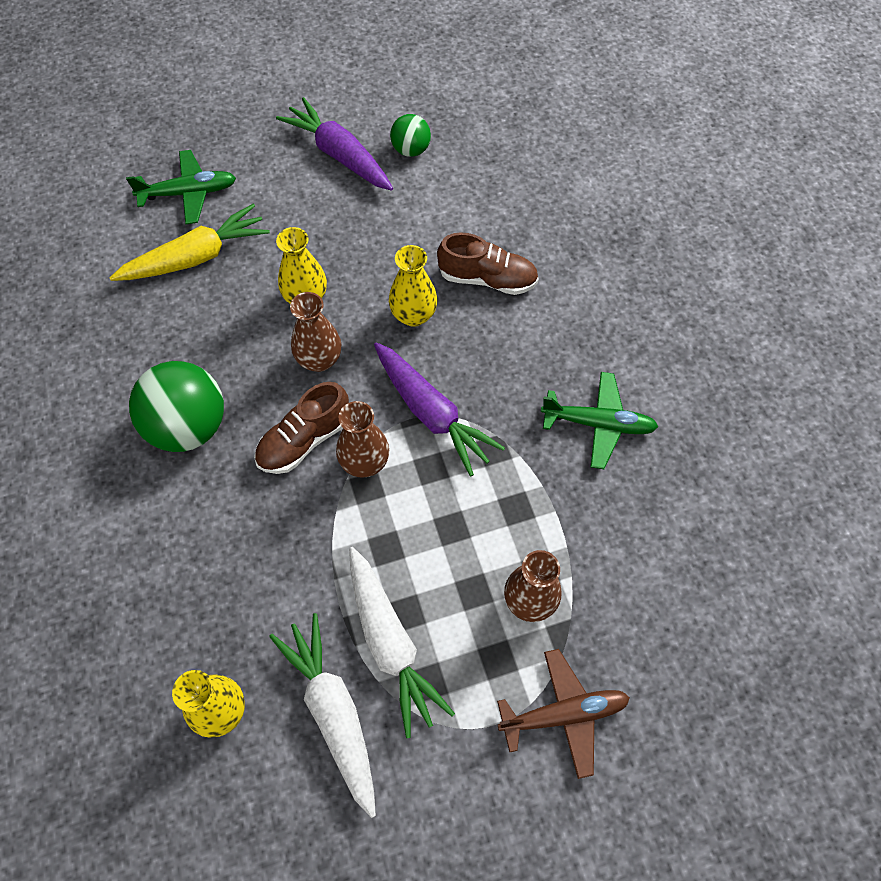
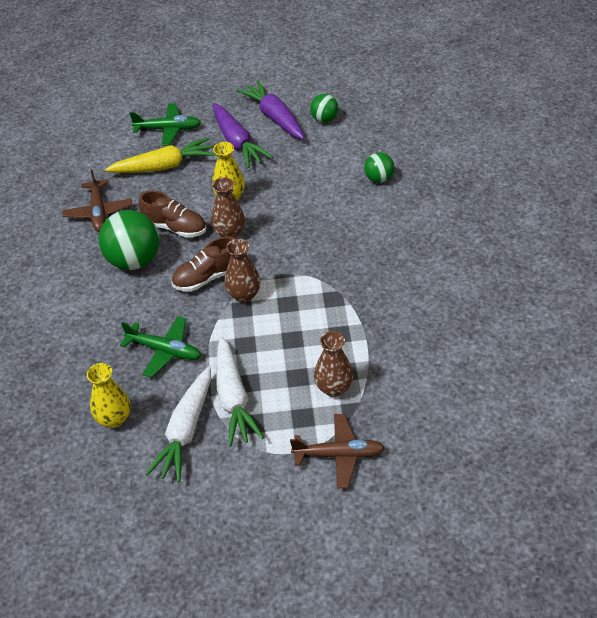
camera: 15 degrees right, 15 degrees down
(115, 349) = (98, 212): none -> brown plane
(333, 713) = (186, 430): white carrot -> white carrot turned 150 degrees counterclockwise
(413, 315) = (300, 215): yellow vase -> none
(431, 413) = (296, 273): purple carrot -> purple carrot (237, 142)
(487, 279) = (356, 199): brown shoe -> brown shoe (175, 227)
(510, 240) = (379, 178): none -> green ball
(598, 424) = (410, 293): green plane -> green plane (164, 351)

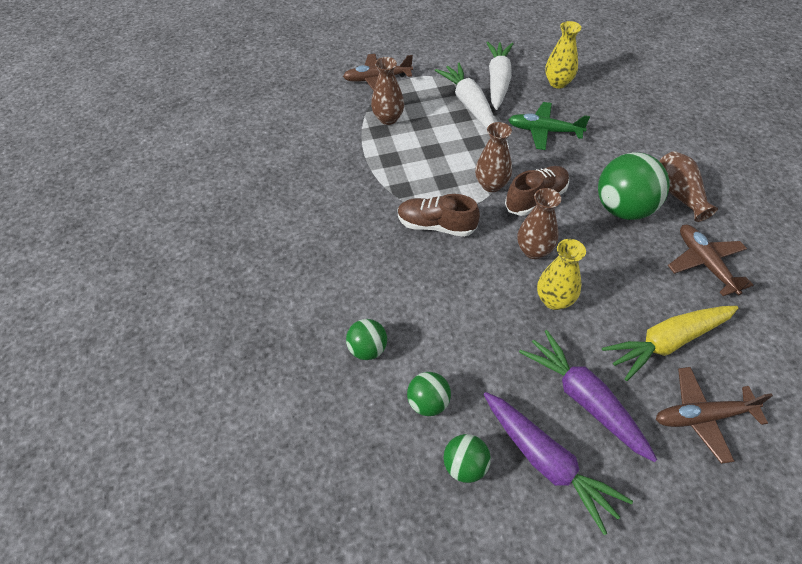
camera: 170 degrees right, 5 degrees up
(76, 268) = (679, 194): none -> brown vase
(168, 129) = (702, 416): green plane -> brown plane
(175, 227) = (601, 252): brown shoe -> brown shoe (436, 226)
(340, 148) = (428, 403): none -> green ball

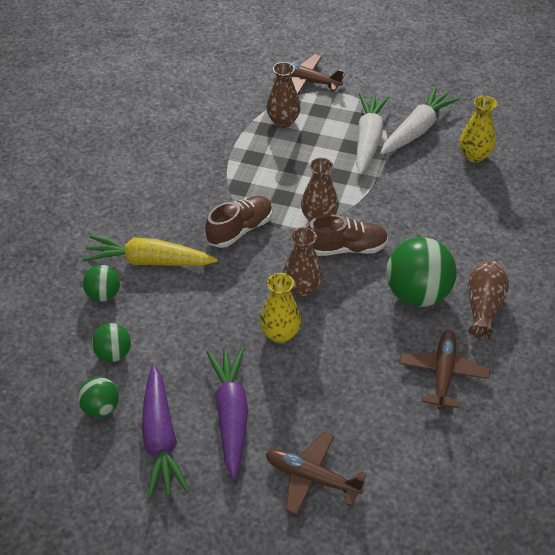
camera: 30 degrees right, 5 degrees down
(436, 226) = (240, 230): brown shoe -> brown shoe turned 90 degrees clockwise
(544, 131) = (414, 194): green plane -> none
(667, 342) = (341, 413): yellow carrot -> yellow carrot (149, 261)

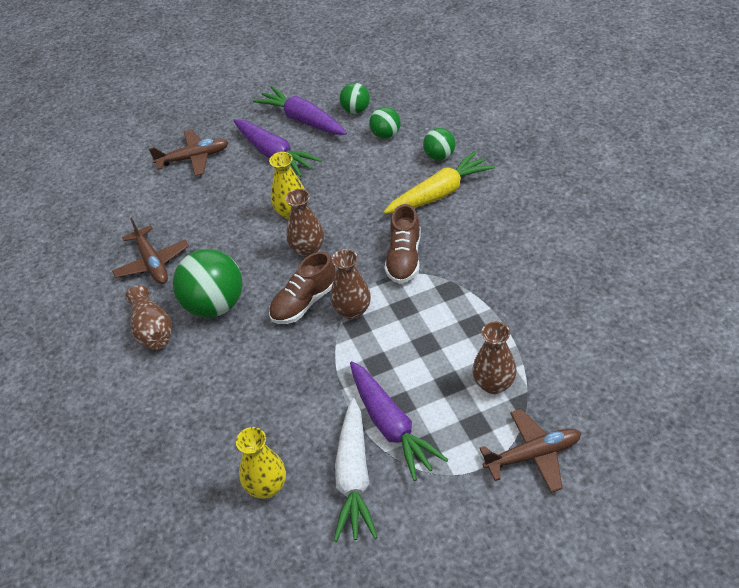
camera: 145 degrees right, 0 degrees up
(368, 139) = (391, 425): white carrot -> purple carrot

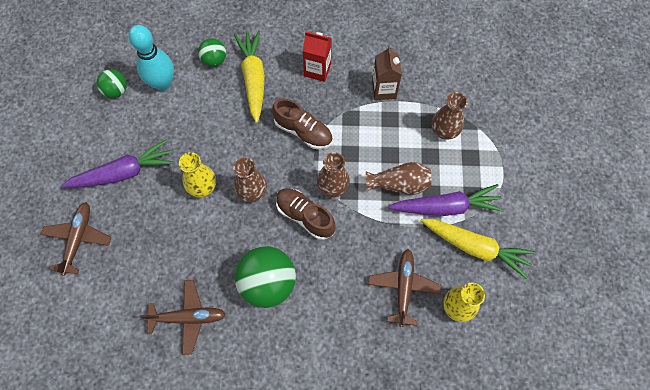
camera: 70 degrees left, 20 degrees up
(152, 330) = (266, 341): brown vase -> brown vase (399, 184)
(303, 120) = (97, 134): purple carrot -> none
(304, 302) = (305, 216): brown shoe -> brown shoe turned 150 degrees clockwise
(354, 477) = (475, 247): white carrot -> yellow carrot
(386, 134) = (162, 83): green ball -> turquoise bowling pin
(489, 237) = (317, 70): none -> red carton
(508, 304) = (384, 90): none -> brown carton
(533, 455) = (507, 137): brown plane -> brown plane (403, 287)

